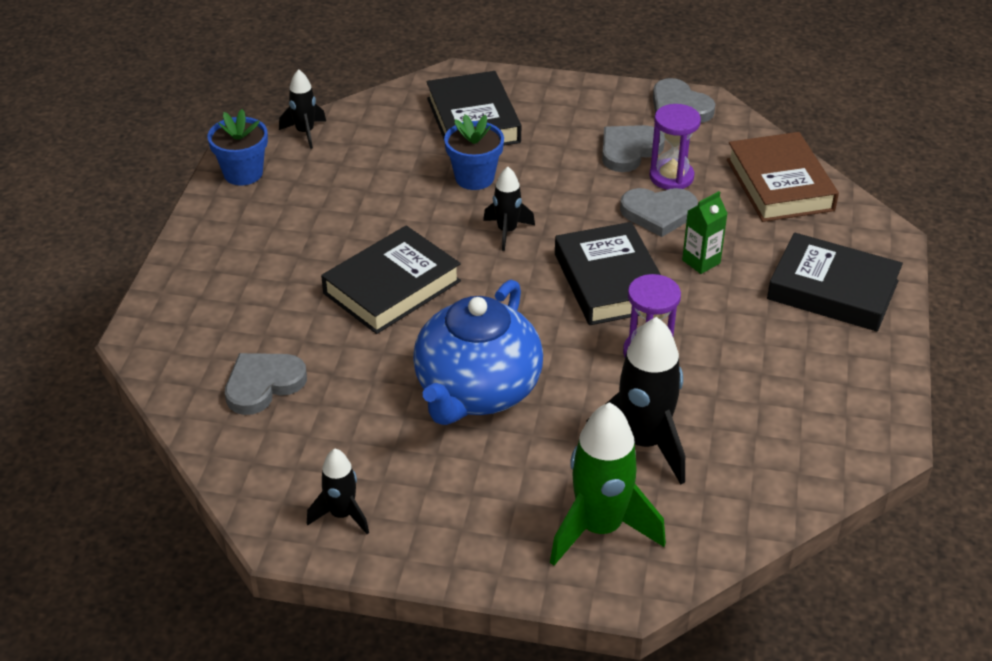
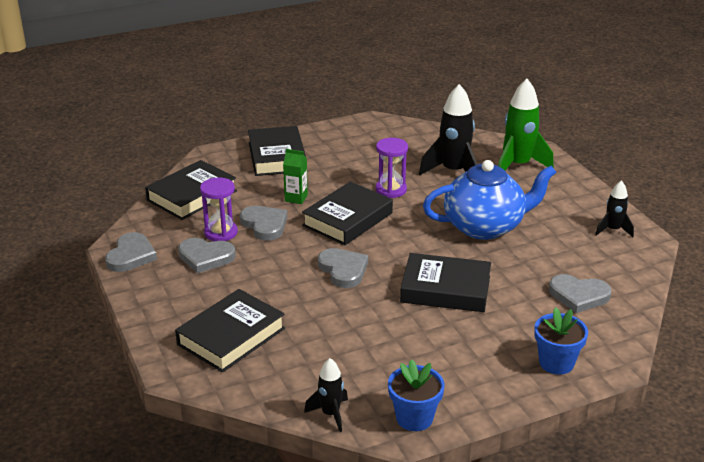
camera: 125 degrees left, 10 degrees down
(474, 178) = (301, 306): blue flower pot -> blue flower pot (556, 363)
(507, 231) = (343, 270): black rocket -> grey heart
(780, 185) = (192, 195): brown book -> black book

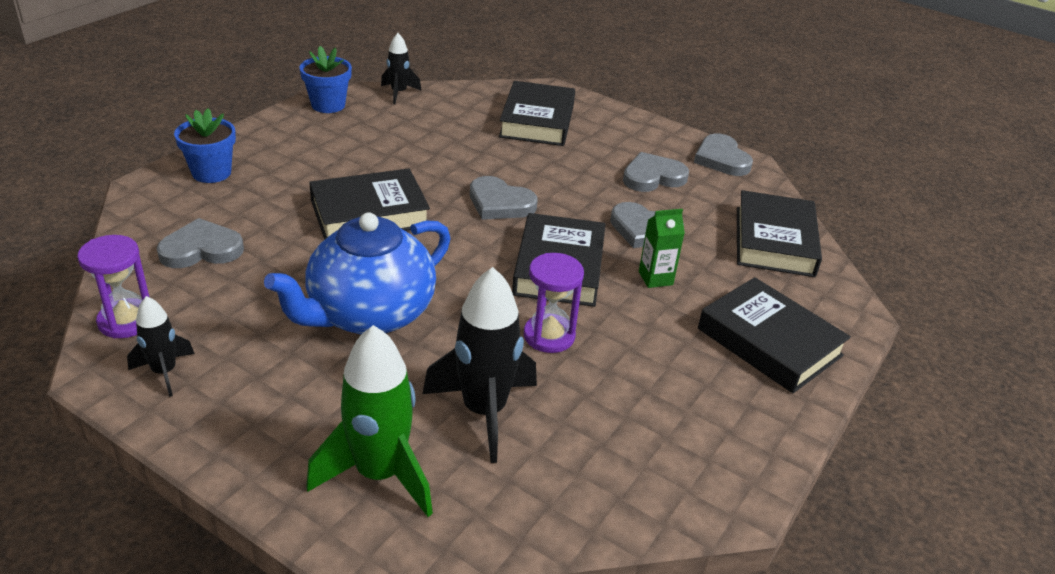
camera: 145 degrees right, 5 degrees up
(221, 232) = (676, 206): purple hourglass -> purple hourglass (126, 321)

